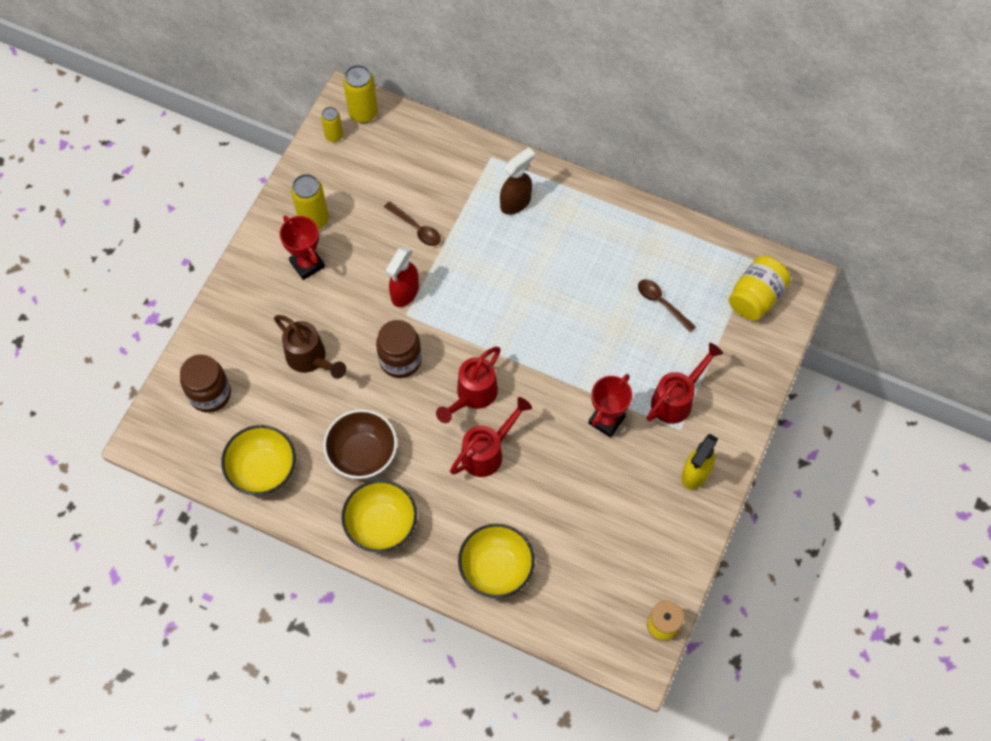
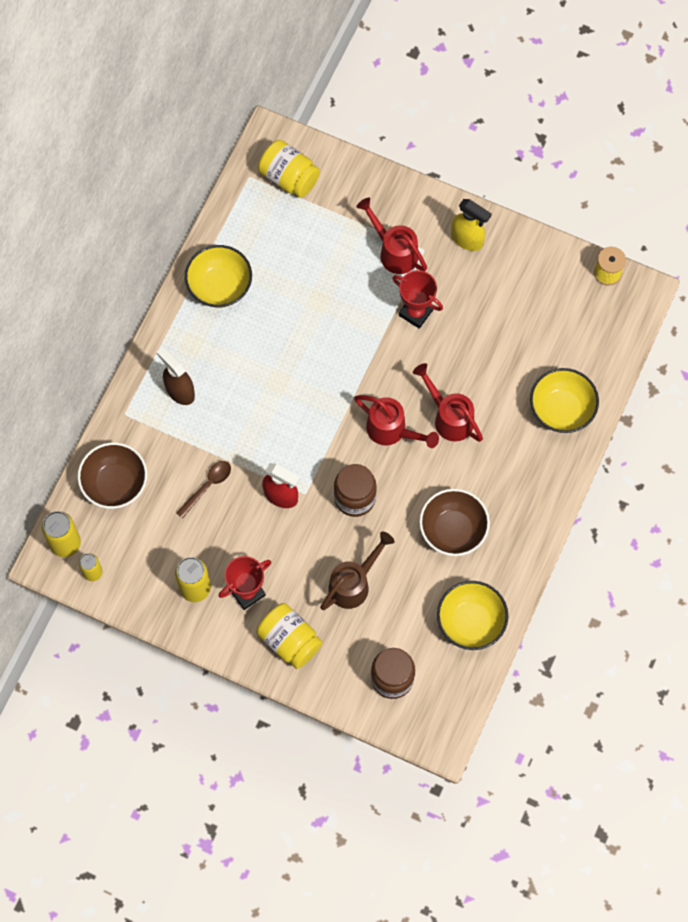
camera: 90 degrees left, 5 degrees up
(256, 301) = (289, 640): none -> yellow jar
(381, 524) = (523, 510): yellow bowl -> yellow bowl (220, 286)
(421, 151) = (115, 484): none -> brown bowl
(662, 303) = (295, 259): brown spoon -> none

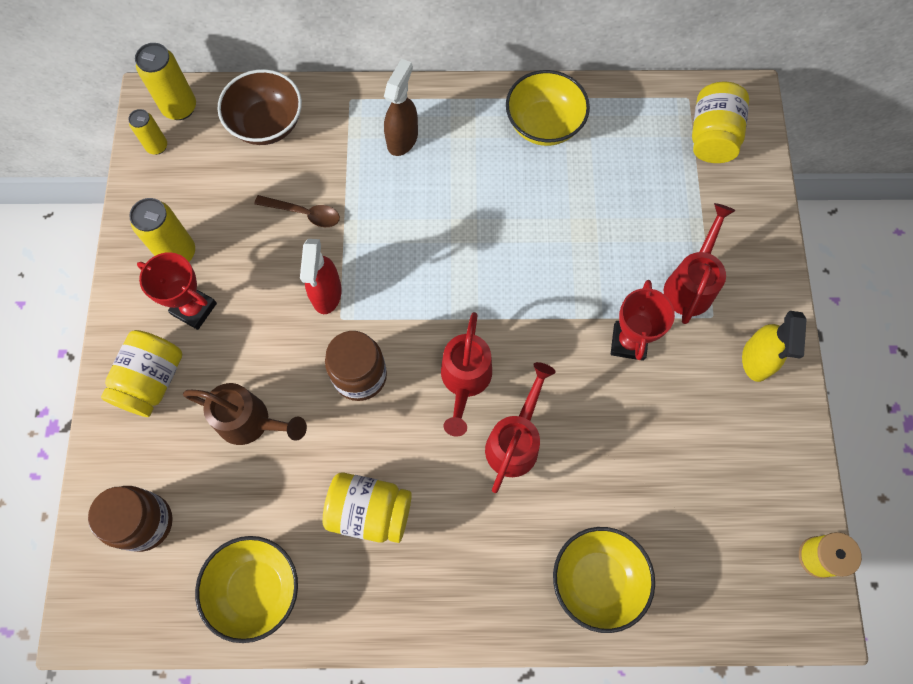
camera: 65 degrees right, 0 degrees up
(453, 530) = (370, 511): brown bowl -> yellow jar

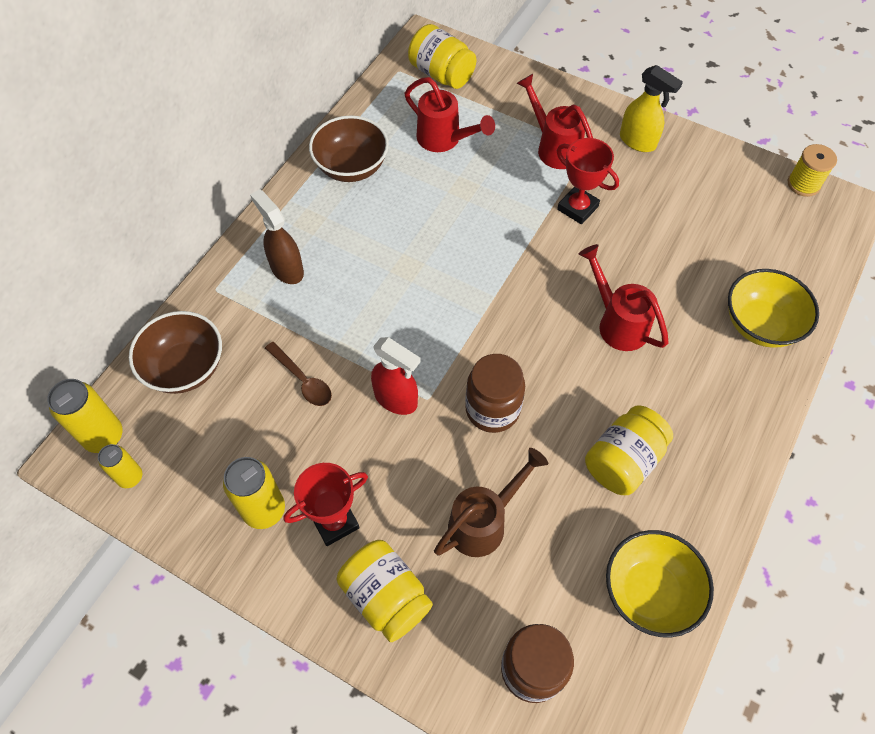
camera: 60 degrees left, 10 degrees down
(304, 213) = (302, 380): brown spoon -> brown spoon turned 90 degrees clockwise
(464, 381) = (545, 333): red watering can -> red watering can (444, 140)
(544, 125) = (351, 167): yellow bowl -> brown bowl

